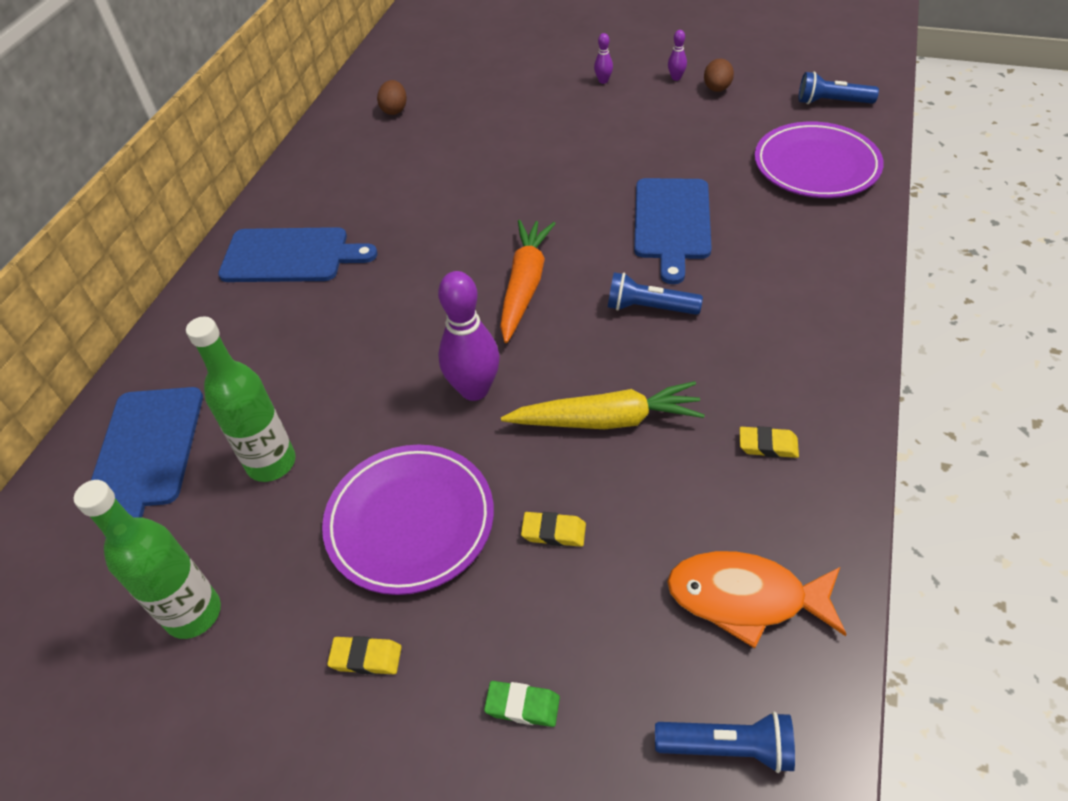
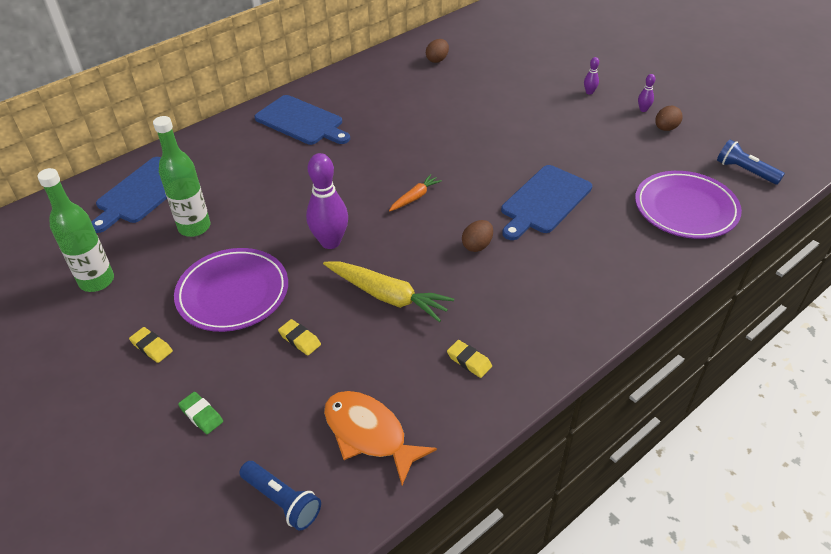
camera: 30 degrees right, 5 degrees down
(525, 285) = (415, 197): orange carrot -> orange carrot, size x0.55
(649, 308) = (477, 245): blue flashlight -> brown egg

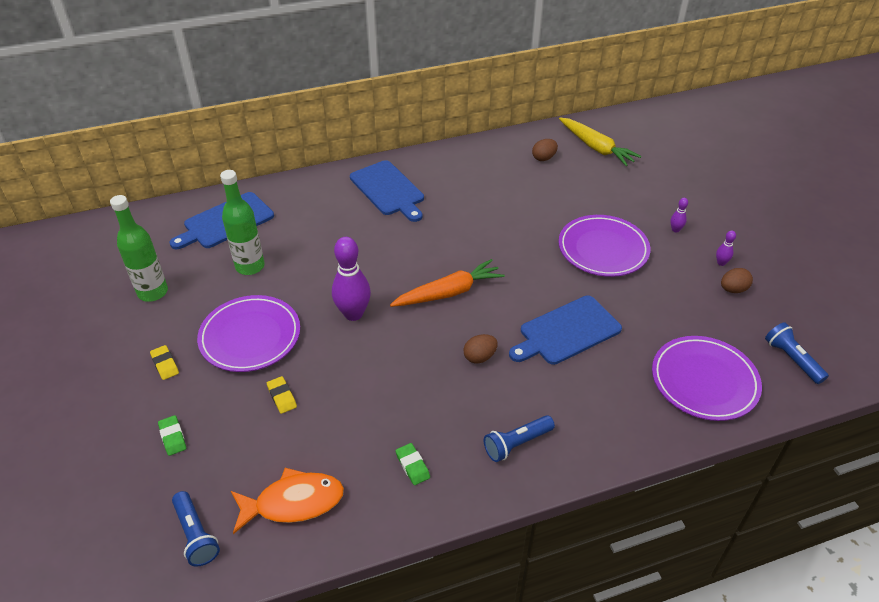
camera: 20 degrees right, 0 degrees up
(369, 434) = (293, 502): orange fish -> orange fish turned 105 degrees clockwise
(387, 296) = (375, 381): yellow carrot -> yellow carrot (596, 148)
(415, 197) = (449, 292): orange carrot -> orange carrot, size x1.81
(469, 361) = (412, 466): yellow eraser -> green eraser
(536, 124) = (603, 249): none -> purple plate
(555, 310) = (516, 443): none -> blue flashlight

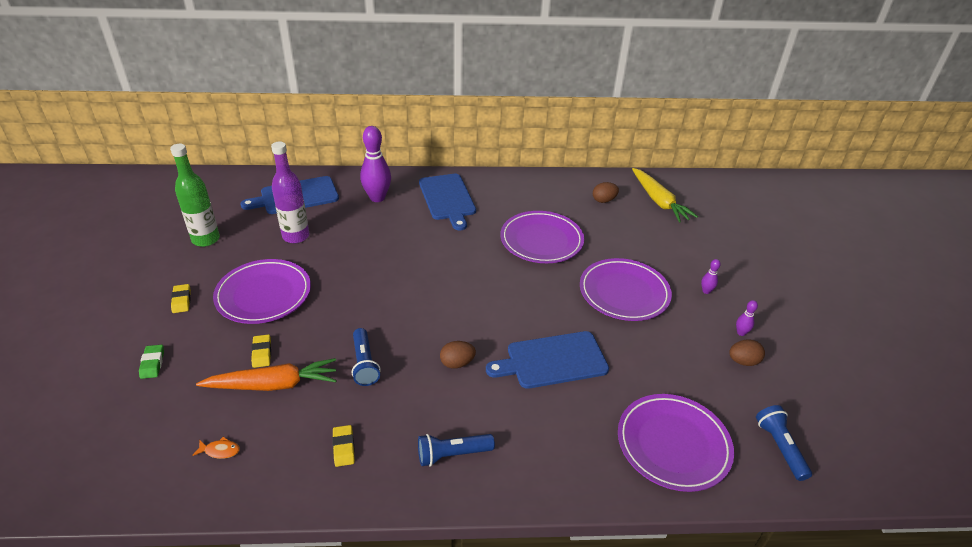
camera: 15 degrees right, 5 degrees down
(196, 535) = (122, 455): blue flashlight -> blue flashlight (364, 364)
(250, 266) = (296, 236): green bottle -> purple bottle
(293, 502) = (220, 451): orange fish -> orange fish, size x0.41
(353, 314) = (362, 296): purple bowling pin -> purple bowling pin (377, 198)
(412, 466) = (343, 447): green eraser -> yellow eraser
(449, 292) = (457, 298): orange carrot -> orange carrot (273, 384)
(502, 214) = (541, 240): none -> purple plate

